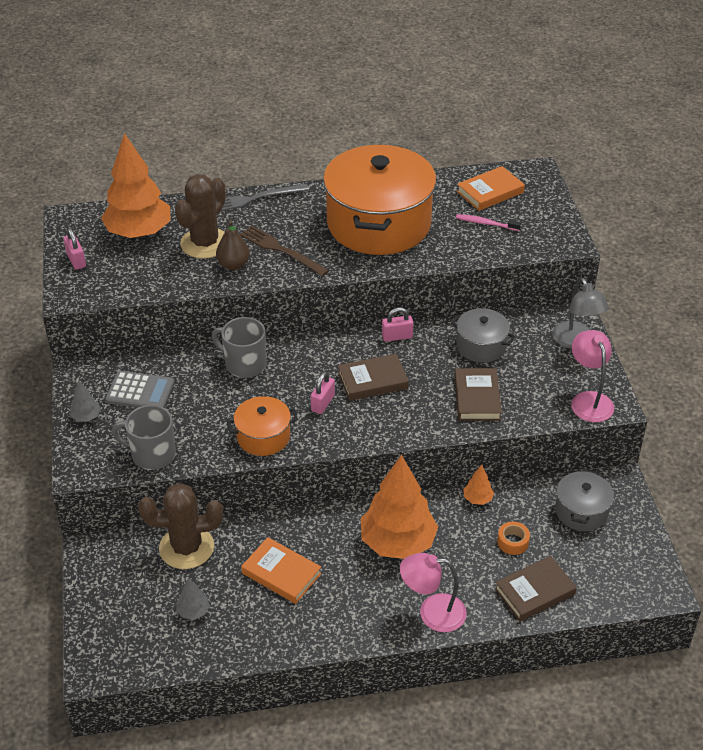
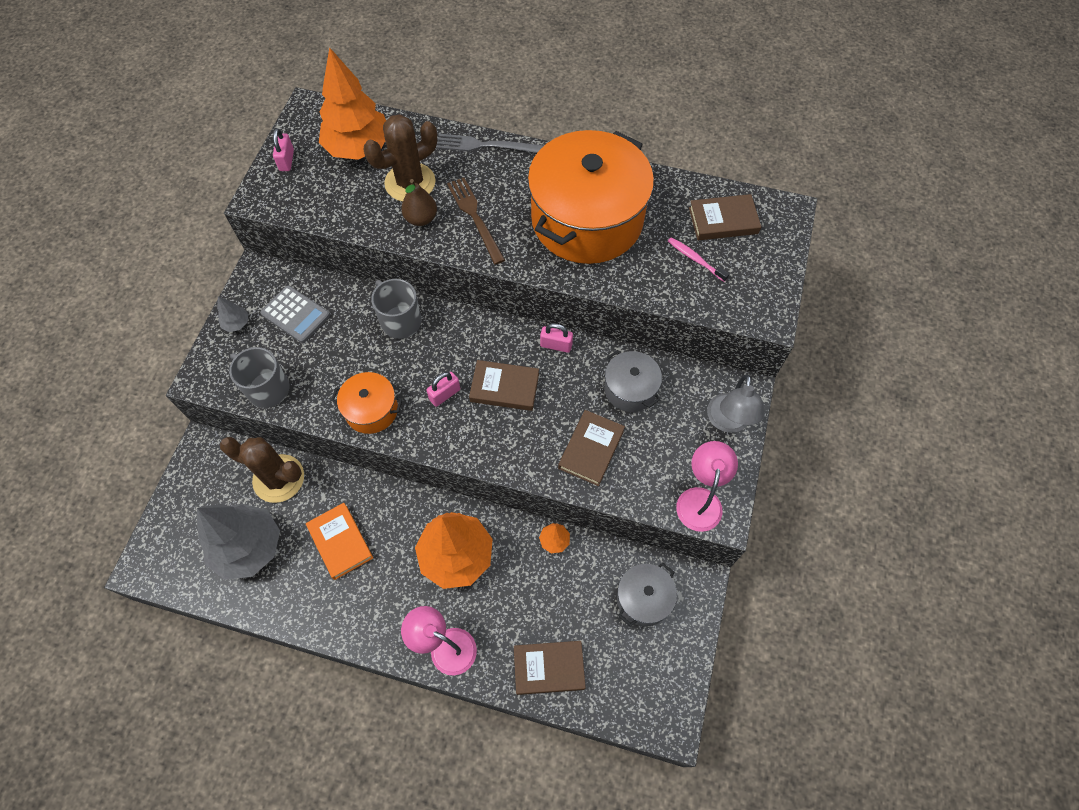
camera: 25 degrees right, 20 degrees up
(193, 611) = (248, 547): grey tree -> grey tree, size x2.44
(490, 192) = (723, 220): orange book -> brown book
(513, 542) = (559, 603): orange tape -> none

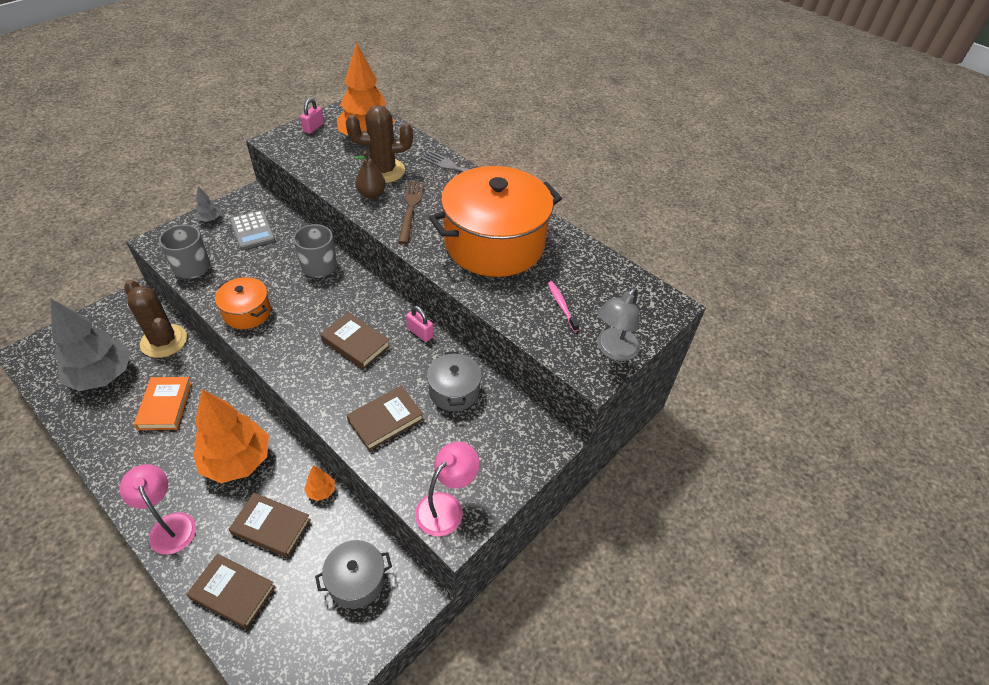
camera: 25 degrees right, 15 degrees down
(444, 394) = (308, 327): pink padlock -> none
(723, 220) = (607, 289): brown book -> brown book (271, 527)
(728, 422) = (519, 457): grey lamp -> grey lamp (613, 350)

